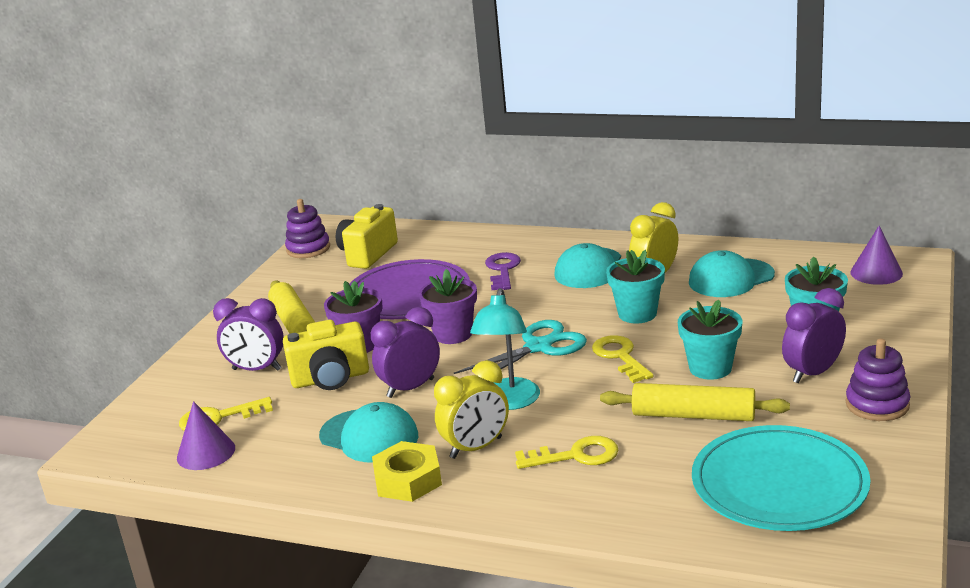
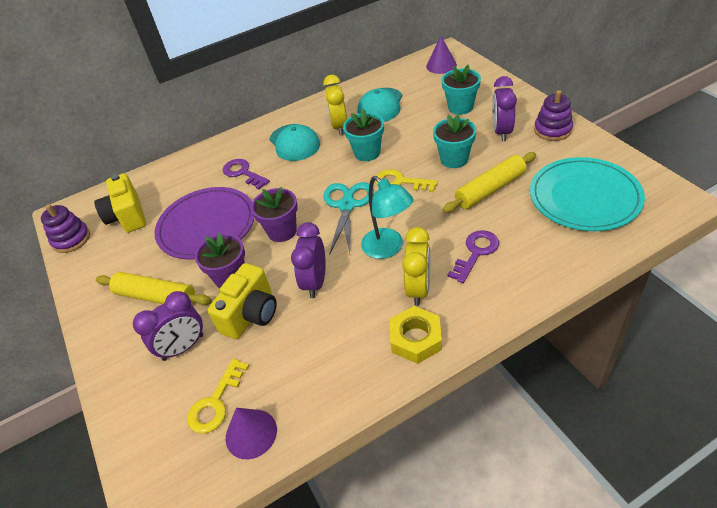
camera: 45 degrees left, 20 degrees up
(369, 436) = (344, 331): turquoise cap -> none
(575, 455) = (476, 253): yellow key -> purple key

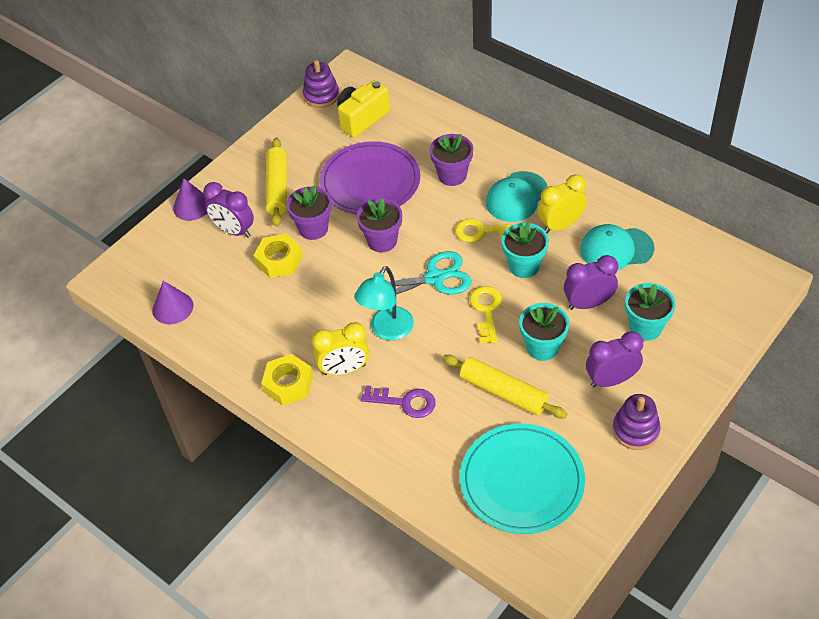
camera: 65 degrees right, 5 degrees up
(216, 402) = (192, 275): yellow key -> yellow key (482, 231)
(243, 173) = (452, 175): purple key -> purple flower pot
(251, 314) = (279, 260): yellow camera -> yellow nut
(315, 282) = (328, 290): purple clock -> purple clock (588, 303)
(441, 65) = (731, 283): purple cone -> purple cone (192, 206)

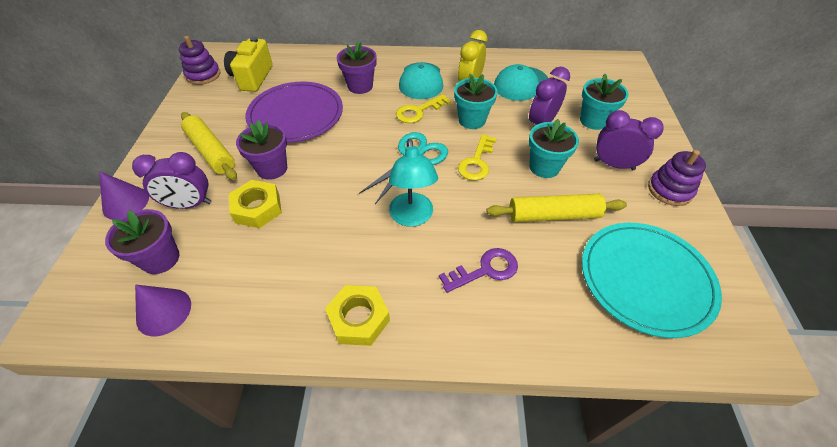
camera: 40 degrees left, 0 degrees up
(344, 369) = (403, 272): yellow clock -> none
(382, 241) = (344, 151): purple flower pot -> purple flower pot (160, 259)
(486, 310) = (476, 162): yellow key -> yellow key turned 120 degrees counterclockwise
(611, 380) = (614, 165): purple clock -> purple clock turned 75 degrees clockwise

